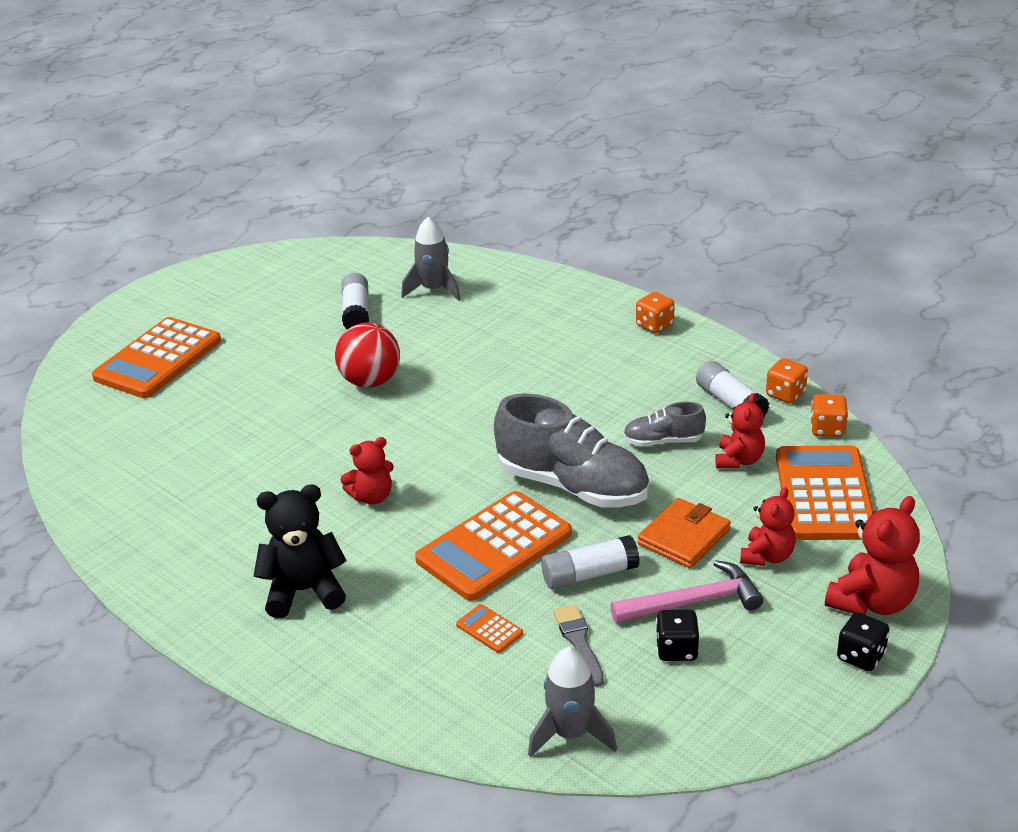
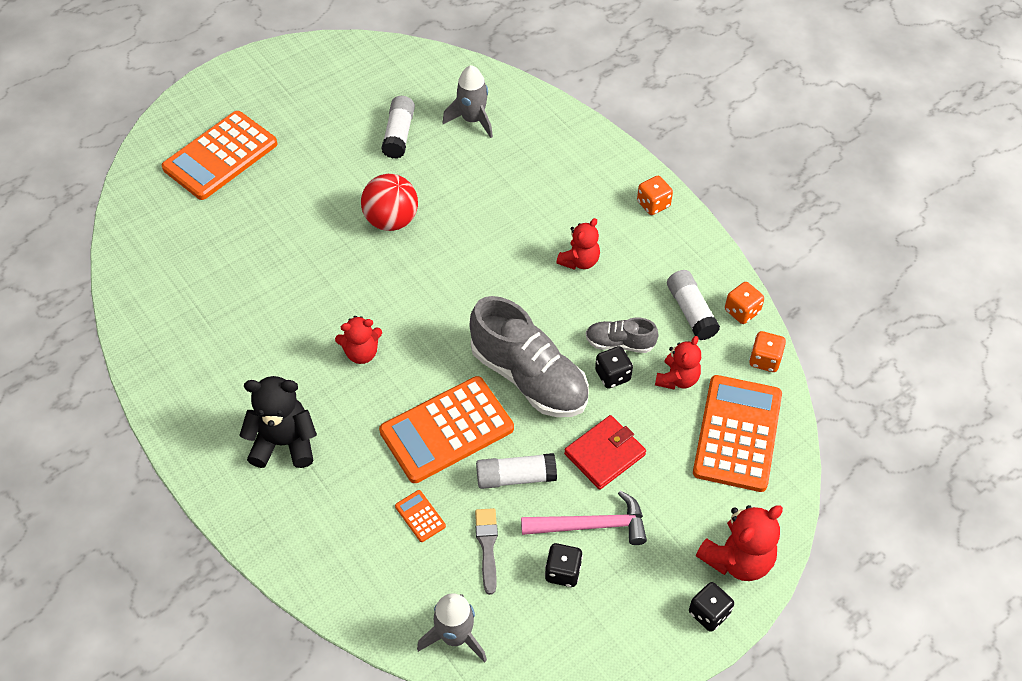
camera: 10 degrees right, 20 degrees up
(666, 469) = (612, 375): none -> black dice
(683, 537) = (604, 454): orange wallet -> red wallet
(767, 556) = (667, 490): red teddy bear -> red teddy bear (579, 261)

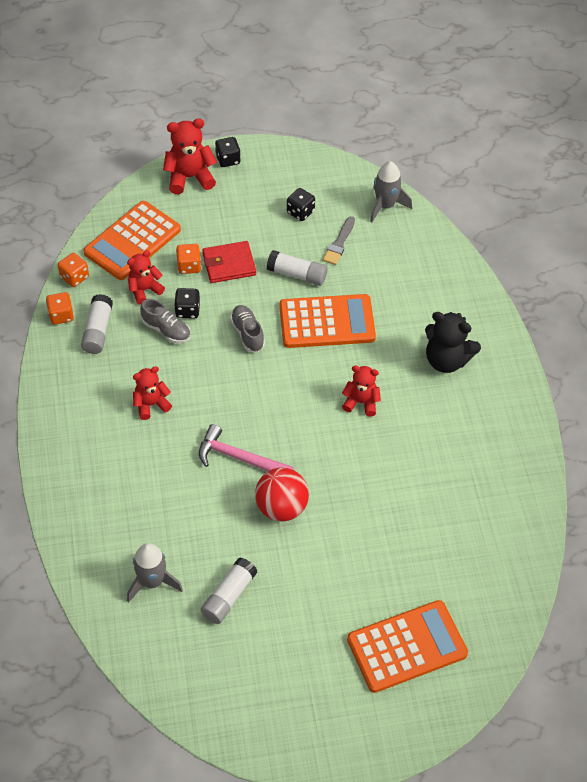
camera: 155 degrees left, 0 degrees up
(420, 516) = (373, 277): orange calculator -> none
(529, 377) = (247, 333): grey shoe -> grey shoe, size x0.50
(591, 525) = (266, 228): pink hammer -> pink hammer (239, 458)
(653, 204) = (57, 427): orange dice -> orange dice (189, 266)

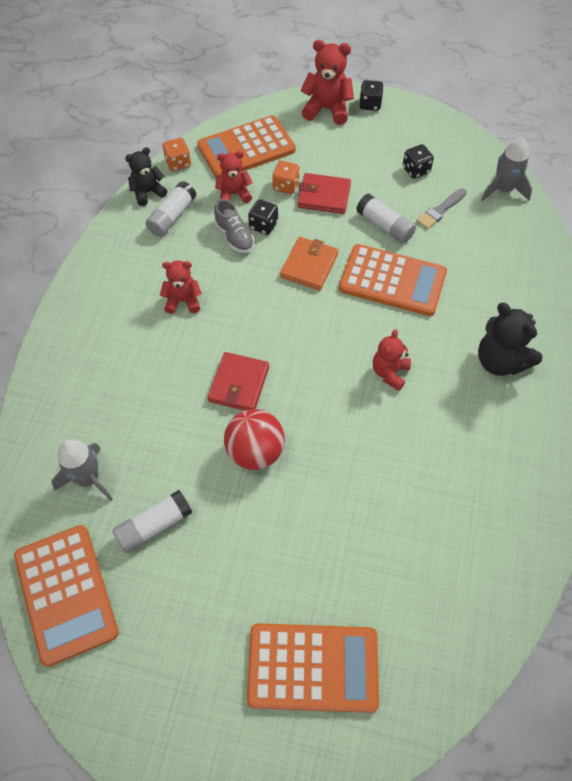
camera: 25 degrees right, 5 degrees up
(61, 315) = (148, 192): orange dice -> black teddy bear
(185, 674) = (66, 594): none -> orange calculator
(239, 458) = (239, 384): pink hammer -> red wallet
(247, 333) = (309, 265): grey shoe -> orange wallet
(361, 402) = (389, 373): red teddy bear -> red teddy bear turned 105 degrees counterclockwise

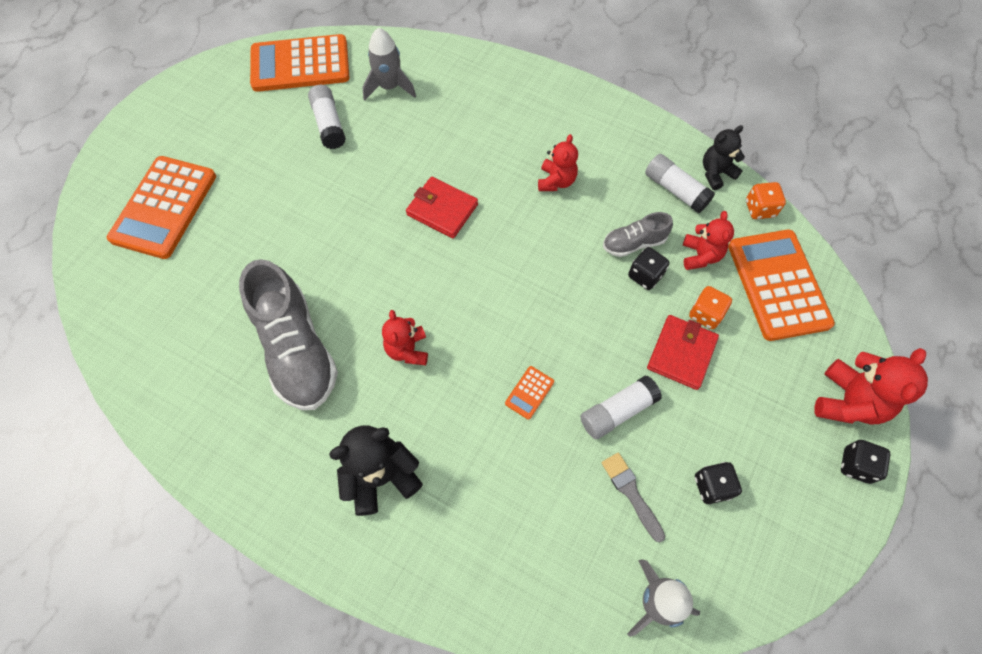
camera: 105 degrees right, 5 degrees up
(148, 192) = (716, 173): black teddy bear -> black teddy bear turned 105 degrees counterclockwise
(255, 451) = (366, 208): red ball -> none
(309, 265) = (574, 308): orange wallet -> none
(389, 373) = (407, 350): red teddy bear -> red teddy bear turned 135 degrees counterclockwise
(392, 281) = (529, 392): orange calculator -> orange calculator, size x0.40
(424, 461) = (296, 349): none -> grey shoe

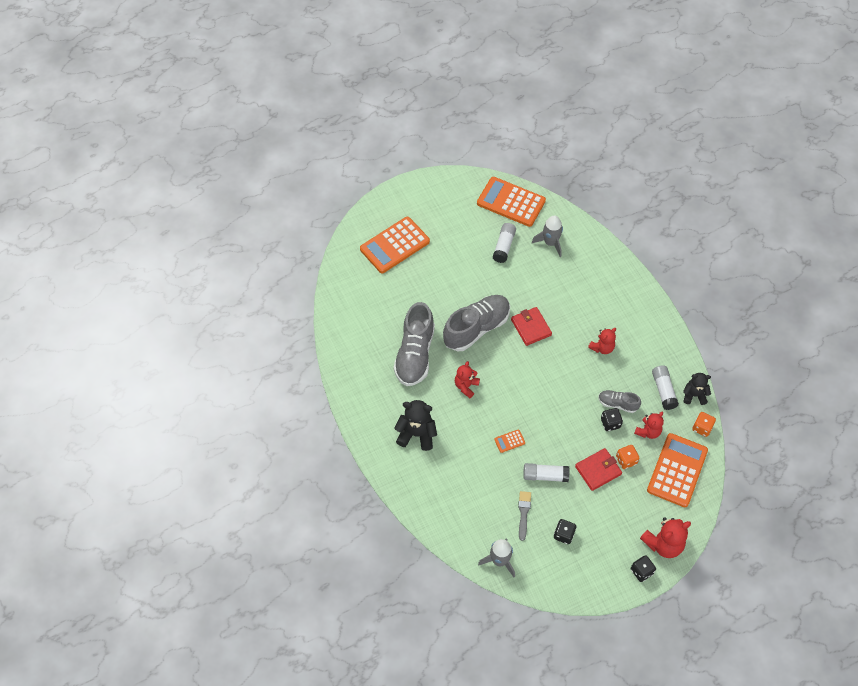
camera: 35 degrees right, 5 degrees down
(366, 256) = (476, 328): none -> grey shoe

